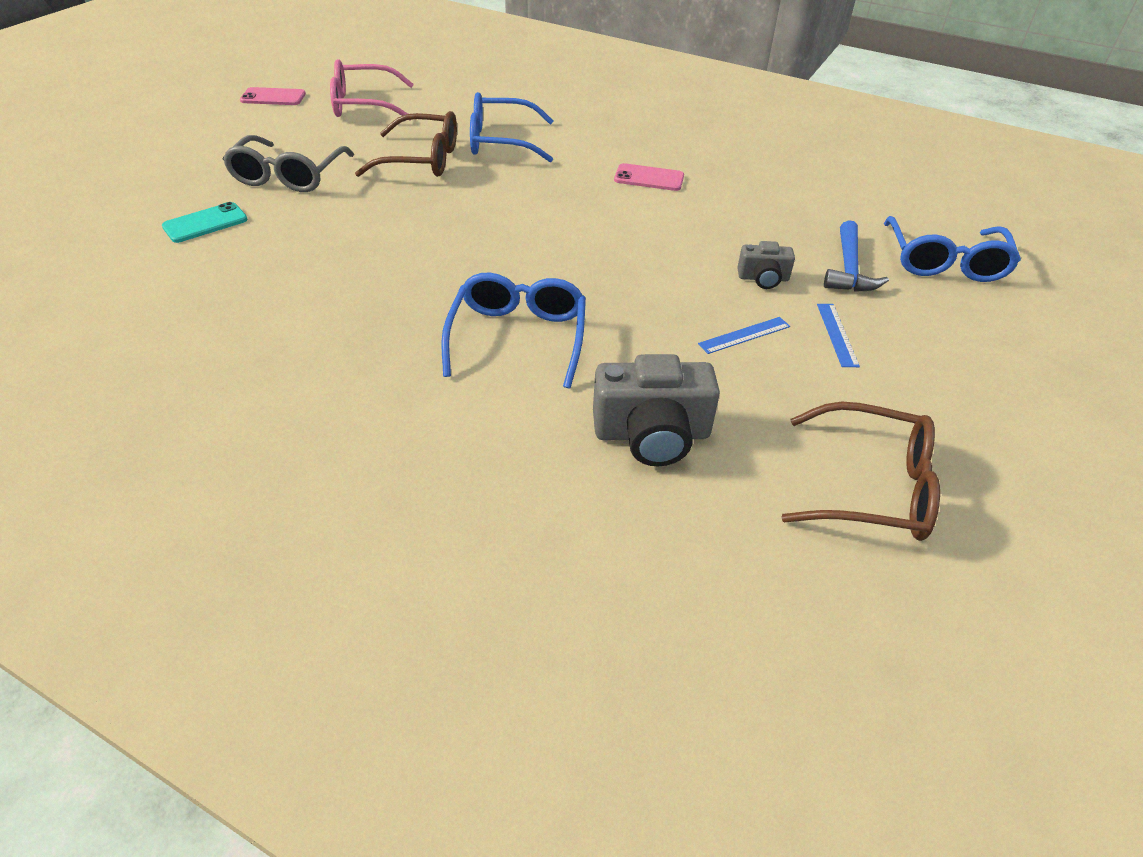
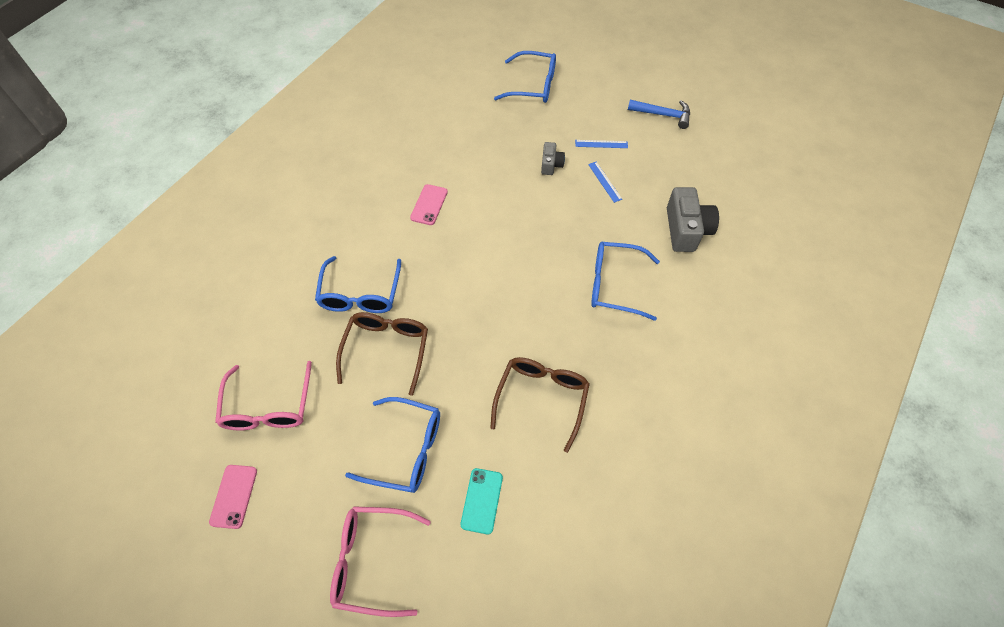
camera: 85 degrees left, 15 degrees up
(171, 164) = (373, 561): none -> pink glasses
(205, 223) = (482, 500): turquoise phone -> turquoise phone turned 45 degrees clockwise
(289, 175) = (405, 450): grey glasses -> blue glasses
(848, 269) = (540, 126): blue hammer -> blue hammer (663, 115)
(869, 487) = (708, 157): brown glasses -> brown glasses (541, 399)

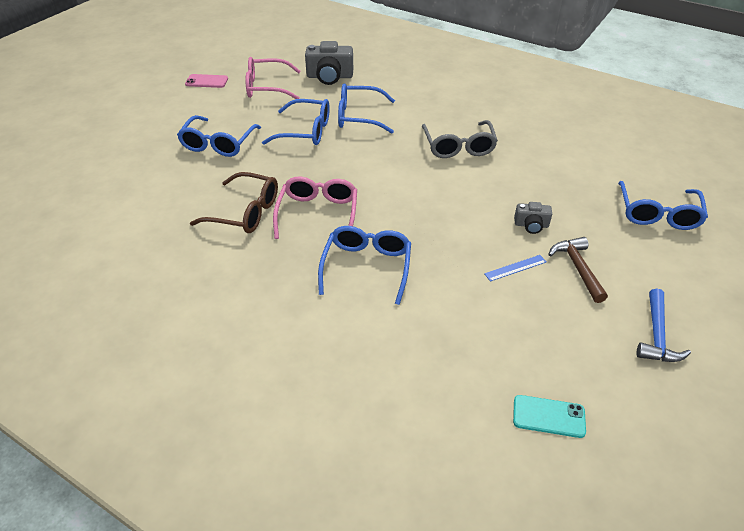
camera: 90 degrees right, 15 degrees down
(373, 561) = (142, 134): pink glasses -> pink glasses (318, 214)
(386, 350) = (305, 131): brown glasses -> blue glasses
(429, 205) = (458, 146): pink phone -> grey glasses
(482, 500) = (166, 180): turquoise phone -> turquoise phone (548, 416)
(601, 144) = (578, 268): blue ruler -> brown hammer
(686, 230) = (450, 338): grey camera -> grey camera (330, 77)

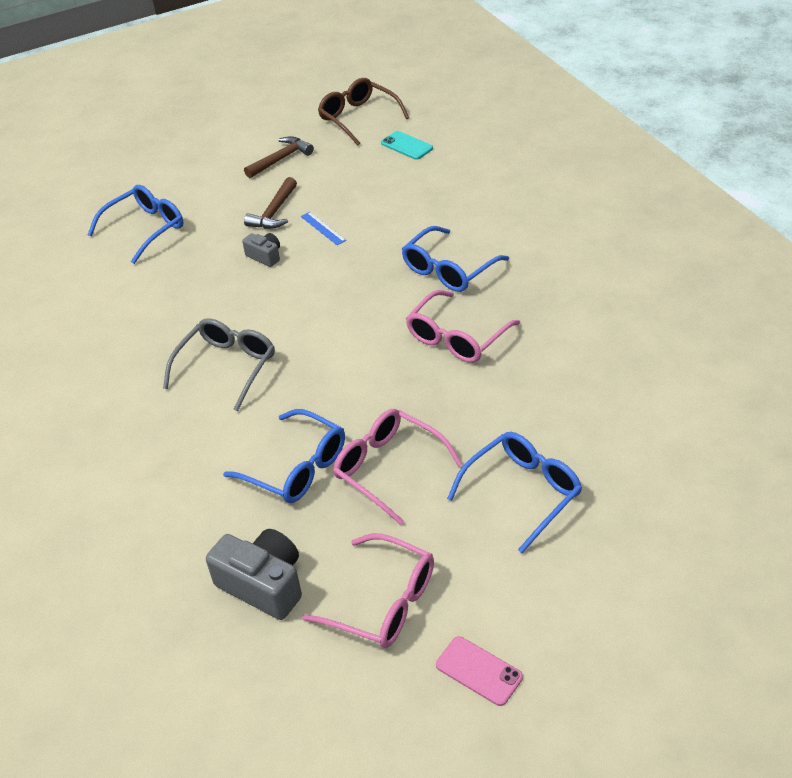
camera: 145 degrees left, 0 degrees up
(244, 212) = (536, 368): brown glasses -> brown glasses (359, 118)
(305, 131) = (389, 469): blue glasses -> pink glasses
(515, 268) = (323, 228): blue ruler -> blue ruler turned 45 degrees clockwise
(657, 335) = (281, 159): blue hammer -> brown hammer

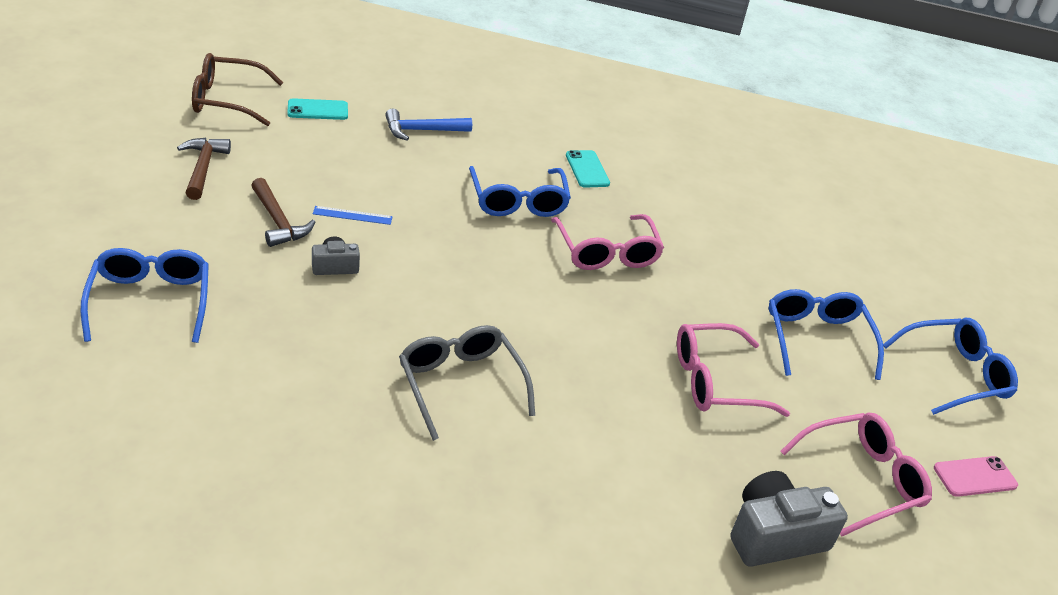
camera: 60 degrees left, 5 degrees down
(295, 467) = (651, 428): blue glasses -> blue glasses (953, 374)
(458, 188) = (422, 130): none -> blue hammer
(543, 270) = (587, 169): none -> turquoise phone

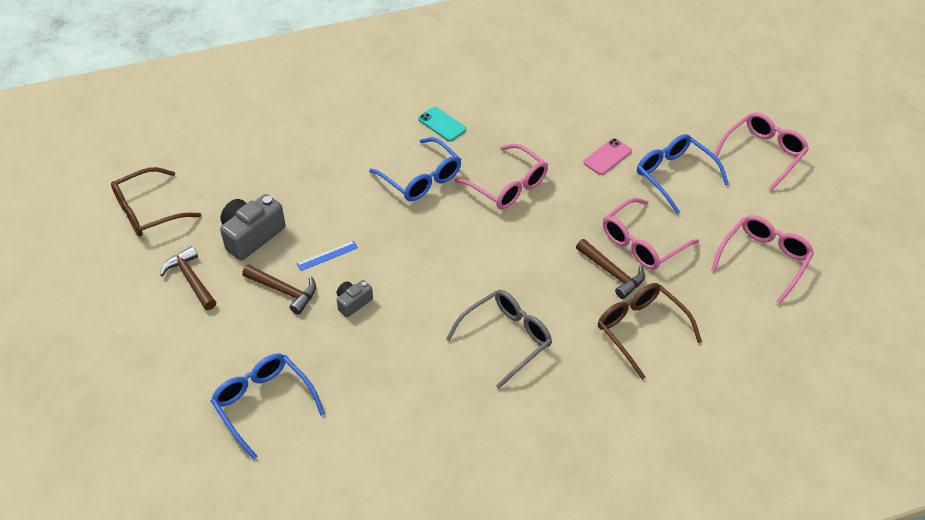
camera: 25 degrees left, 10 degrees up
(317, 110) = (220, 181): turquoise phone -> none
(422, 130) = (308, 156): blue hammer -> none
(461, 385) = (505, 339): grey glasses -> grey glasses turned 105 degrees clockwise
(632, 465) = (641, 330): none -> brown glasses
(650, 390) = (612, 273): none -> brown hammer
(775, 536) = (746, 326): grey camera -> grey camera (251, 236)
(953, 374) = (762, 154): blue glasses -> pink glasses
(975, 477) = (818, 220): pink phone -> pink phone (607, 157)

